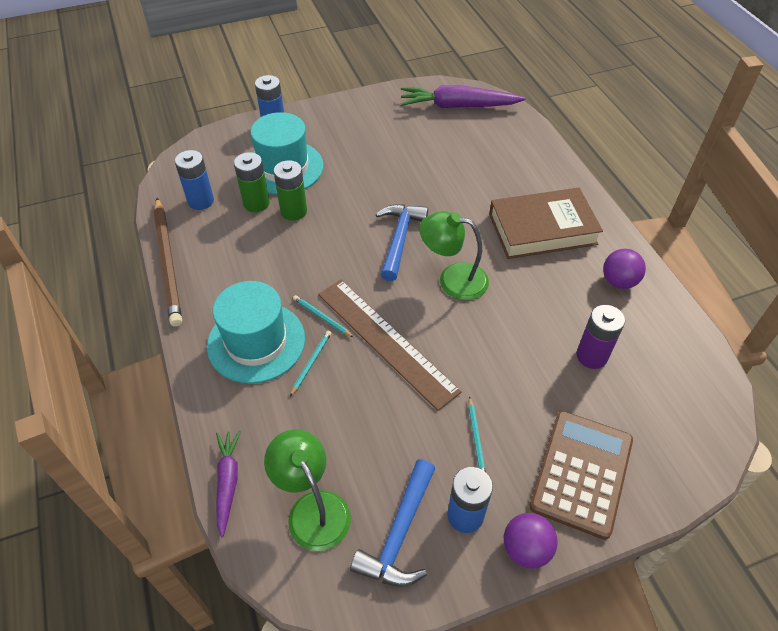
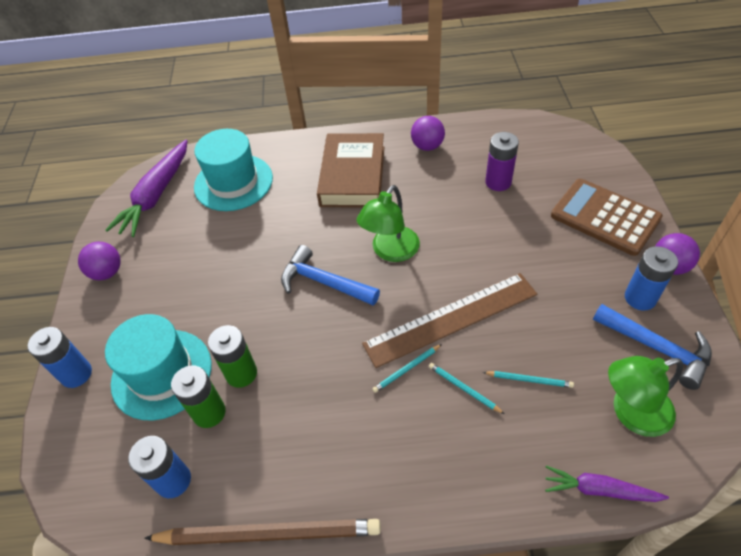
camera: 70 degrees left, 0 degrees up
(256, 342) = (424, 439): turquoise hat -> turquoise hat (233, 182)
(367, 107) = (107, 272): none -> purple ball
(476, 438) = (568, 274): turquoise pencil -> turquoise pencil (529, 380)

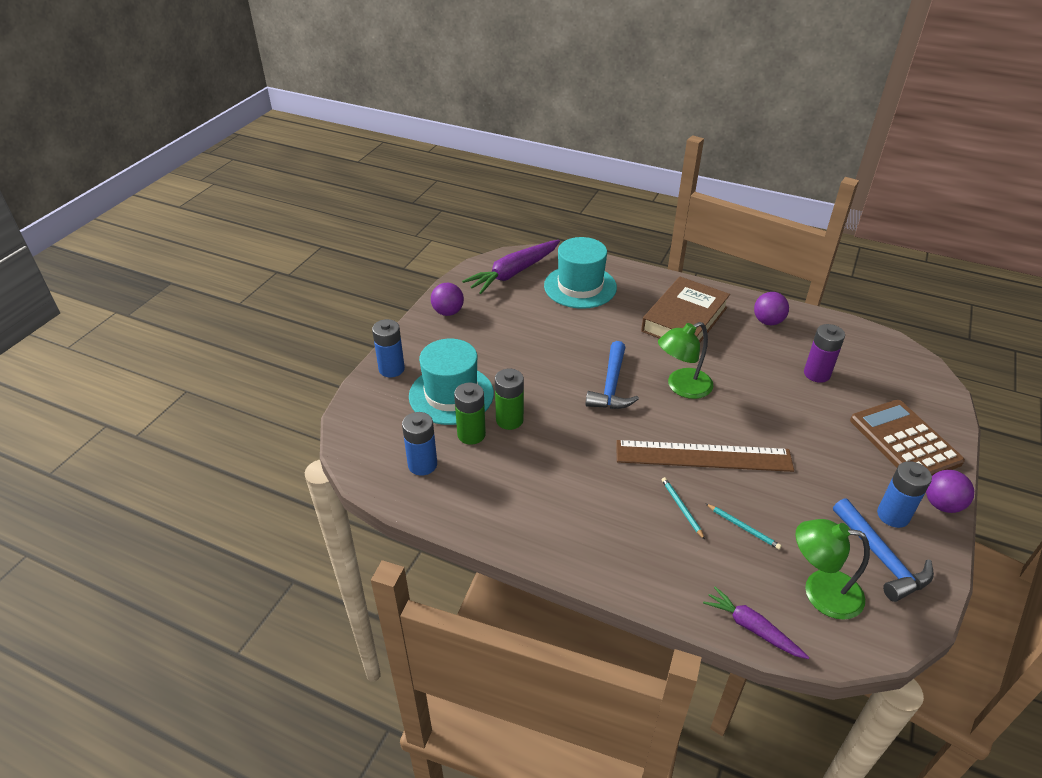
camera: 25 degrees right, 10 degrees down
(269, 533) = (471, 528): brown pencil -> none
(323, 282) = (611, 386): blue hammer -> blue hammer turned 135 degrees counterclockwise
(406, 369) = (642, 474): turquoise pencil -> none

